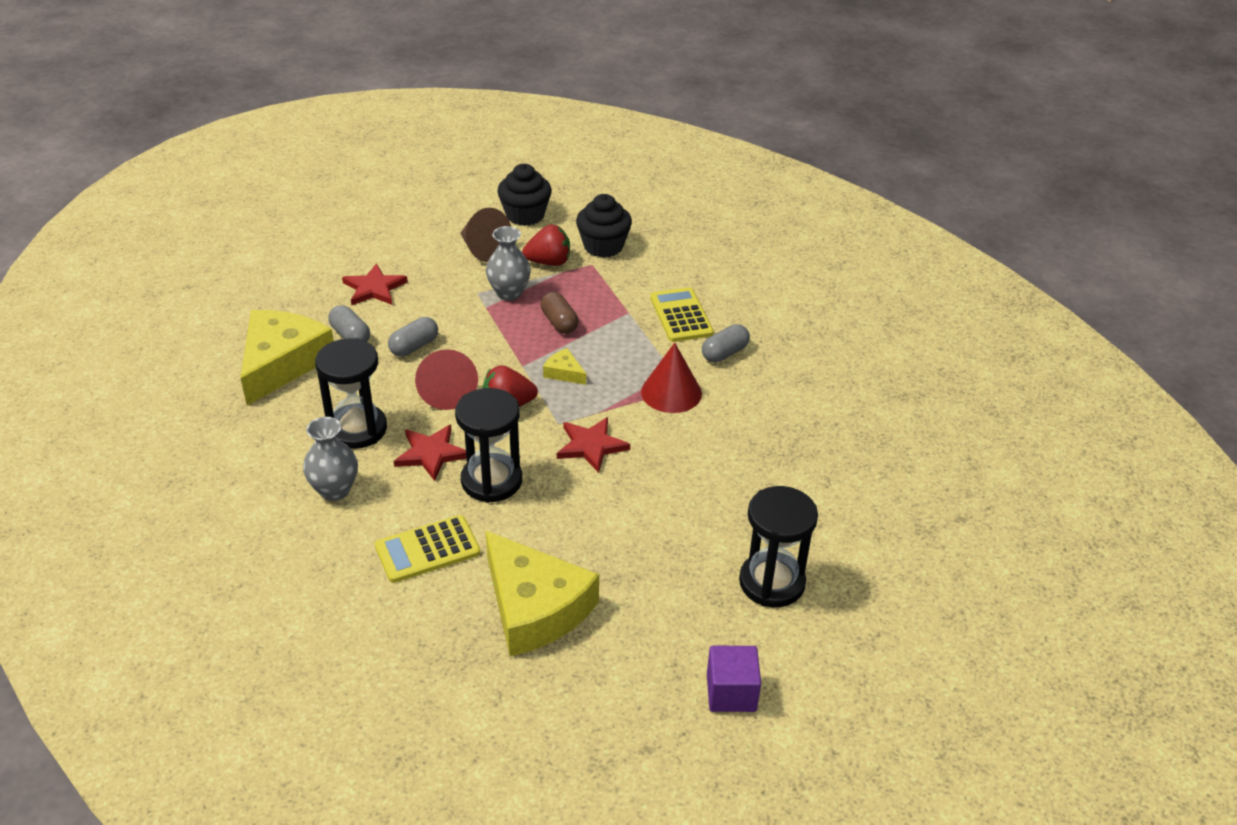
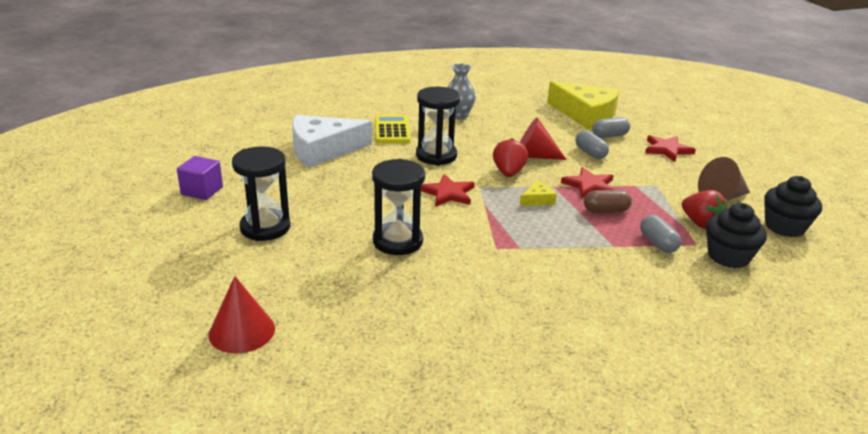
camera: 110 degrees right, 10 degrees down
(357, 429) = (509, 126): black hourglass -> black hourglass (397, 241)
(431, 454) = (473, 142): red star -> red star (589, 185)
(509, 293) = (653, 197): grey vase -> none
(534, 607) = (322, 150): yellow cheese -> white cheese
(549, 262) = (700, 223): red strawberry -> red strawberry turned 45 degrees counterclockwise
(671, 392) = (492, 239): red cone -> red cone (242, 331)
(681, 316) = (601, 271): yellow calculator -> none
(724, 353) = (535, 280): grey capsule -> grey capsule (658, 243)

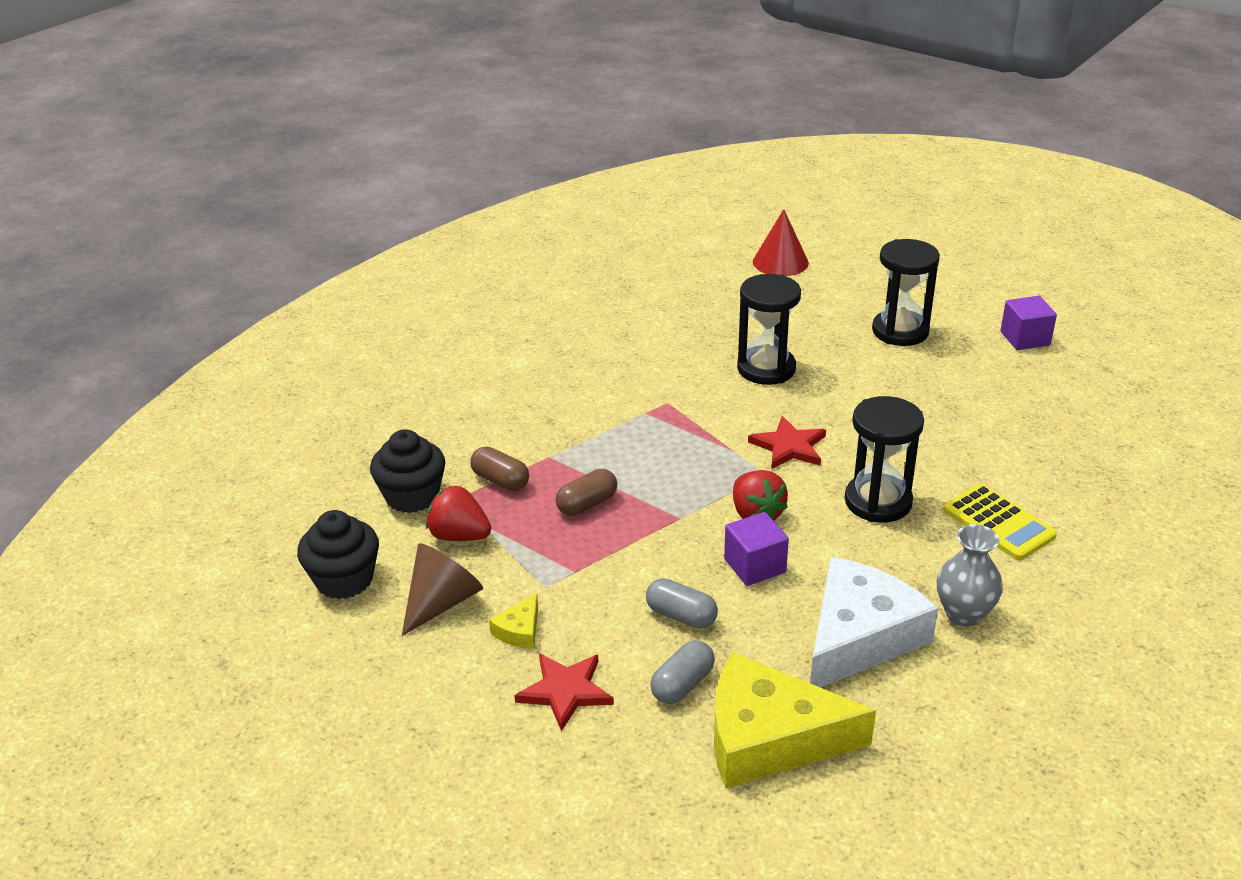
camera: 150 degrees right, 5 degrees up
(322, 150) = (1017, 444): white cheese -> white cheese (859, 637)
(534, 156) = (755, 566): red cone -> purple cube
(538, 200) = (679, 484): yellow cheese -> yellow cheese (519, 630)
(589, 185) = (635, 540): red star -> none
(658, 243) = (500, 480): grey capsule -> brown capsule

